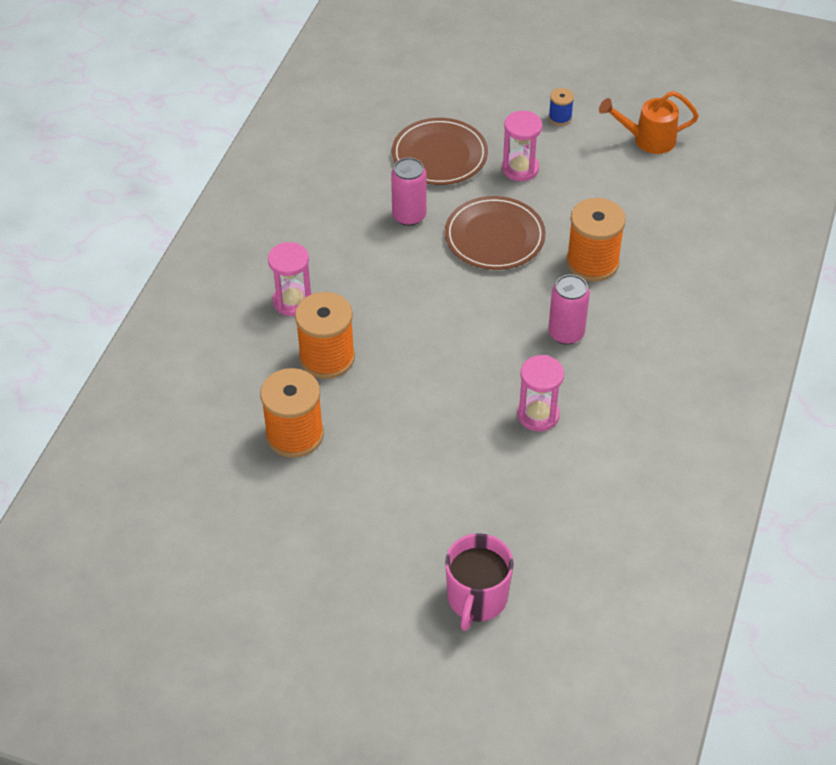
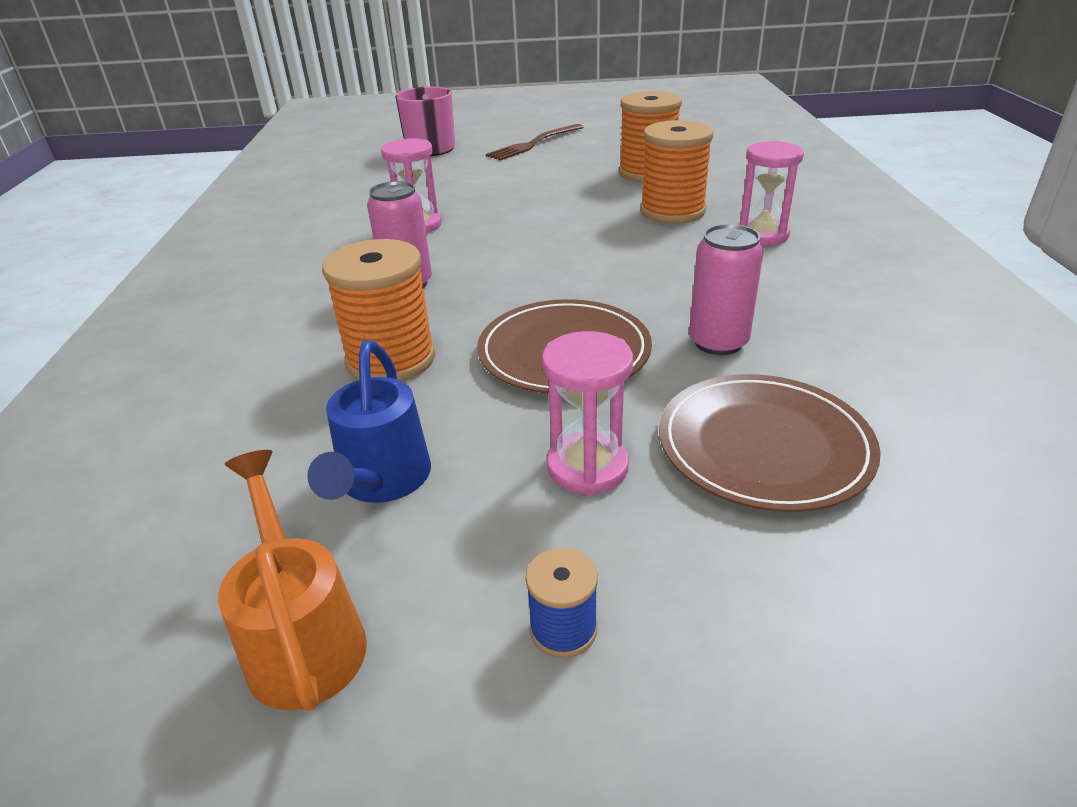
camera: 160 degrees right, 15 degrees down
(358, 559) = (533, 144): none -> brown fork
(611, 189) = (382, 481): none -> blue watering can
(648, 140) = (303, 638): orange watering can -> orange watering can turned 90 degrees counterclockwise

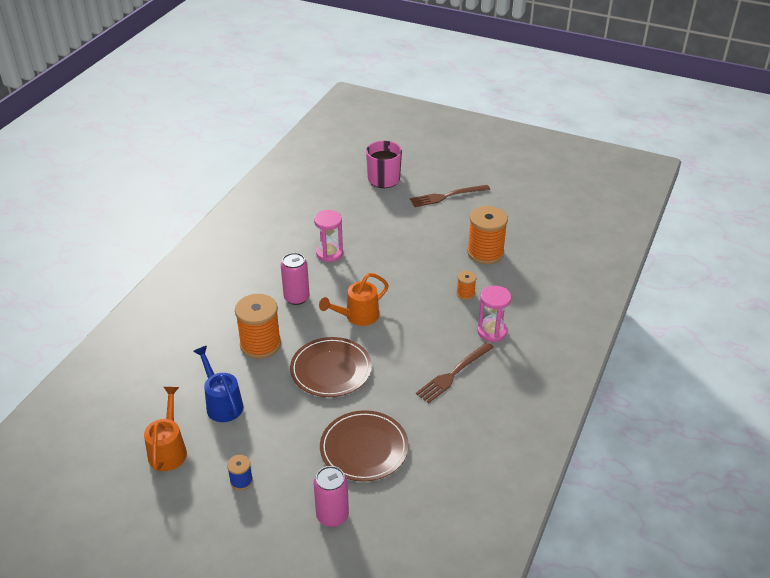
camera: 25 degrees right, 5 degrees up
(382, 481) = (222, 403): blue watering can -> blue watering can turned 120 degrees clockwise
(538, 275) = (358, 316): none -> orange watering can
(587, 467) = (294, 429): pink hourglass -> none
(672, 211) = (465, 294): orange spool -> orange spool, size x0.48
(718, 342) = (398, 392): pink can -> pink can (332, 516)
(774, 293) = (453, 374): none -> brown fork

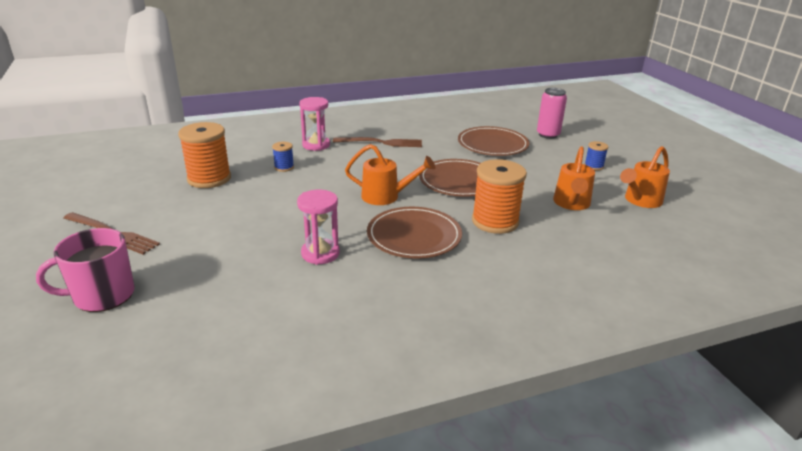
camera: 135 degrees left, 10 degrees down
(222, 403) = (571, 204): blue watering can -> orange watering can
(296, 298) = (414, 236): pink can -> brown plate
(465, 294) = (284, 167): orange spool -> blue spool

